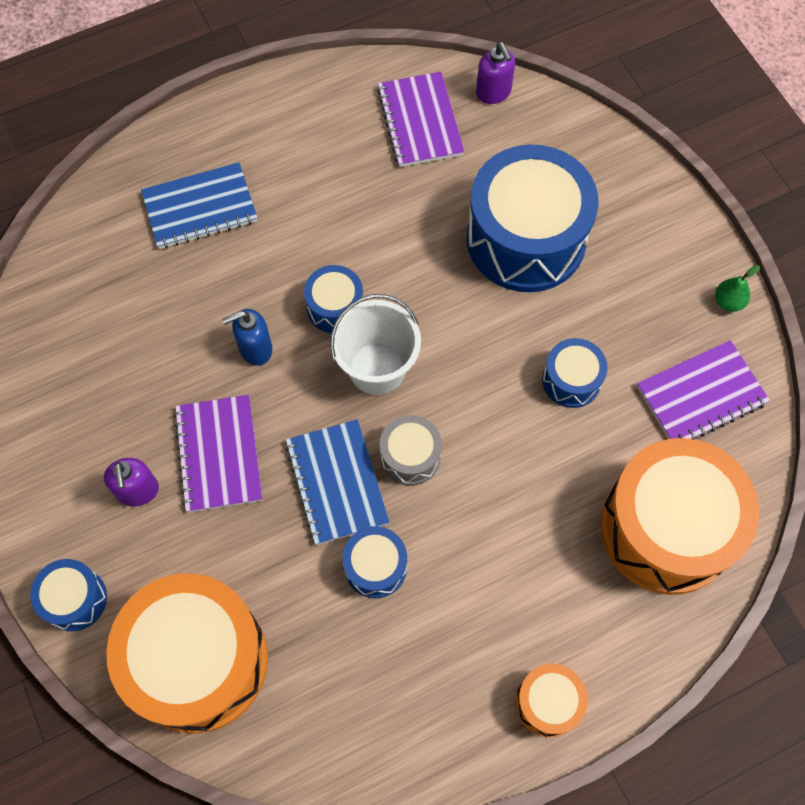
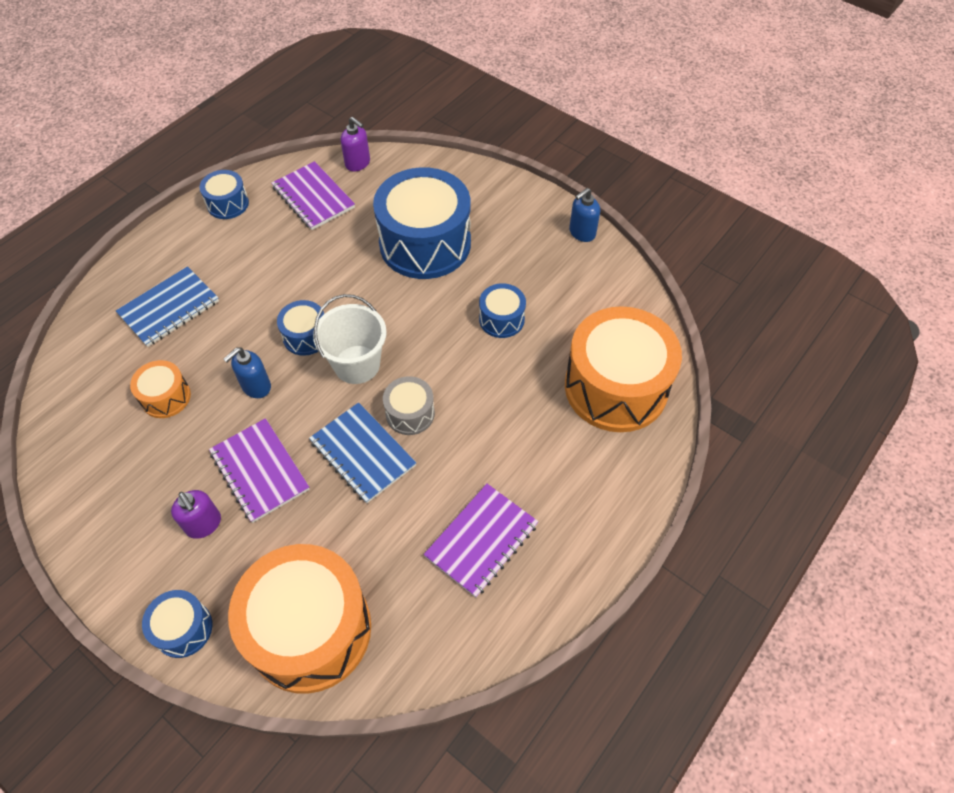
camera: 25 degrees left, 10 degrees down
(375, 567) = (420, 499): blue drum -> blue drum (228, 204)
(548, 703) = (594, 538): orange drum -> orange drum (166, 397)
(701, 395) = (594, 295): purple notebook -> purple notebook (481, 540)
(728, 302) = (582, 233): green pear -> blue soap dispenser

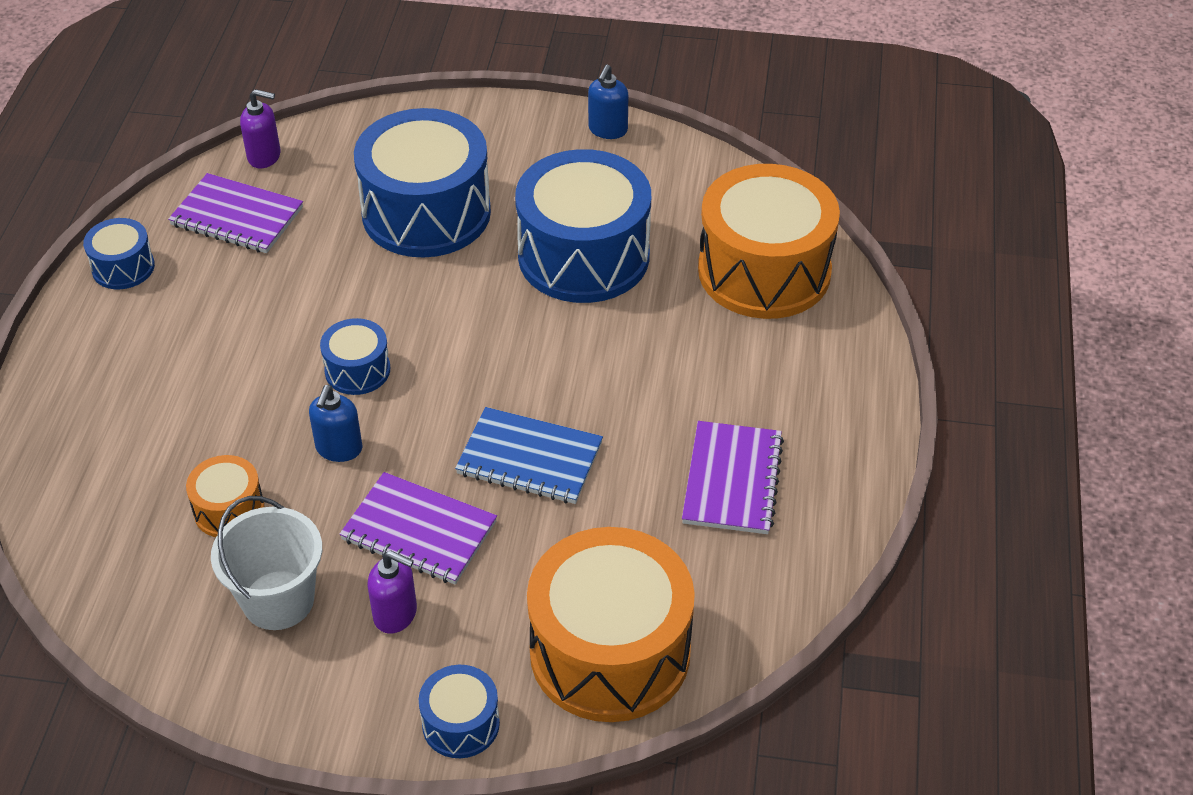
camera: 30 degrees left, 10 degrees down
(169, 308) = (146, 414): blue notebook -> none
(357, 364) = (447, 373): white bucket -> white bucket (278, 600)
(410, 413) = (552, 395): grey drum -> none
(501, 319) = (583, 256): blue drum -> blue drum, size x2.14

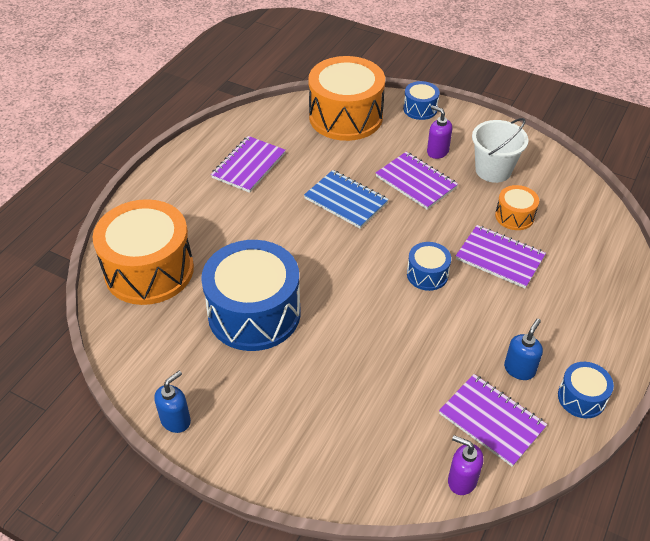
camera: 160 degrees left, 0 degrees up
(248, 426) = (499, 258): none -> purple notebook
(339, 449) = (448, 232): blue soap dispenser -> blue soap dispenser (519, 369)
(426, 212) = (347, 381): blue drum -> none

